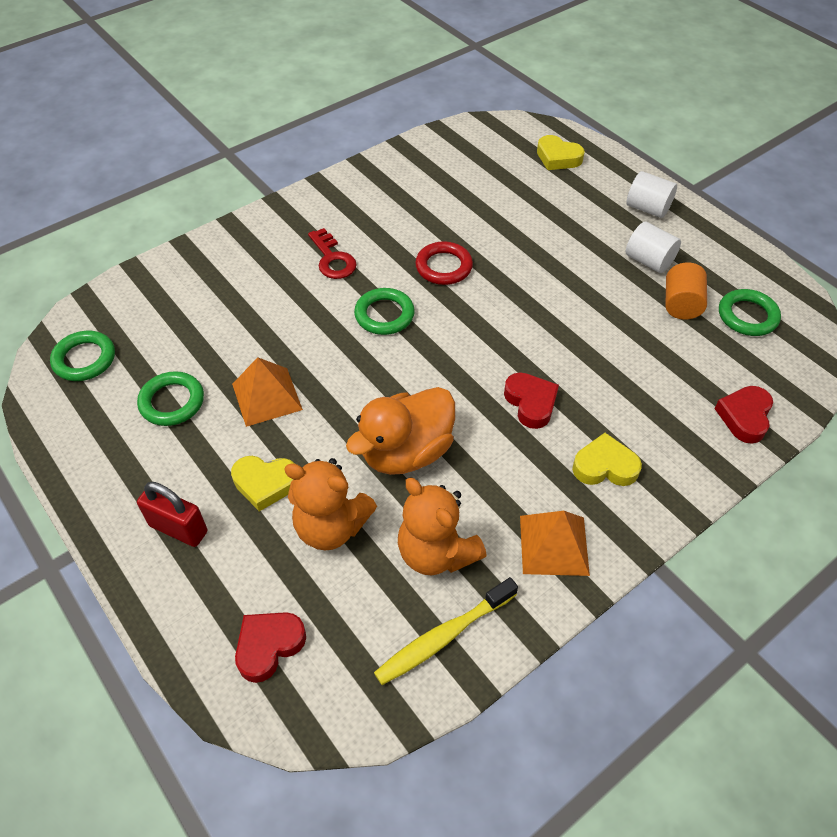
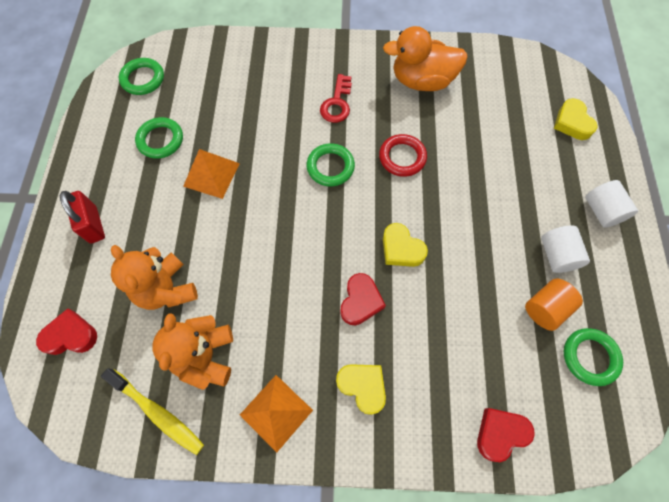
camera: 40 degrees right, 15 degrees up
(265, 484) = (159, 232): yellow heart -> yellow heart (401, 249)
(406, 452) = (252, 274): orange duck -> orange duck (422, 81)
(443, 637) = (158, 413): yellow toothbrush -> yellow toothbrush turned 150 degrees counterclockwise

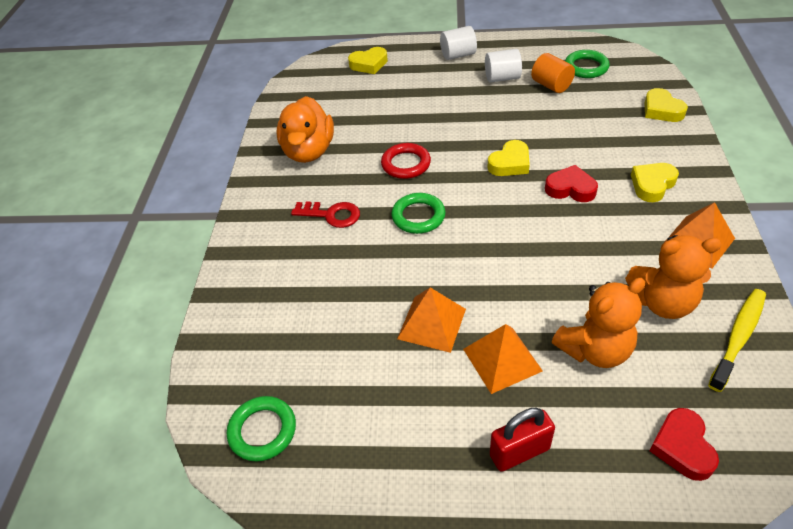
camera: 85 degrees left, 20 degrees down
(160, 140) = (377, 389): green ring -> none
(170, 220) = (502, 360): none -> orange pyramid
(500, 433) = (661, 110): red heart -> yellow heart

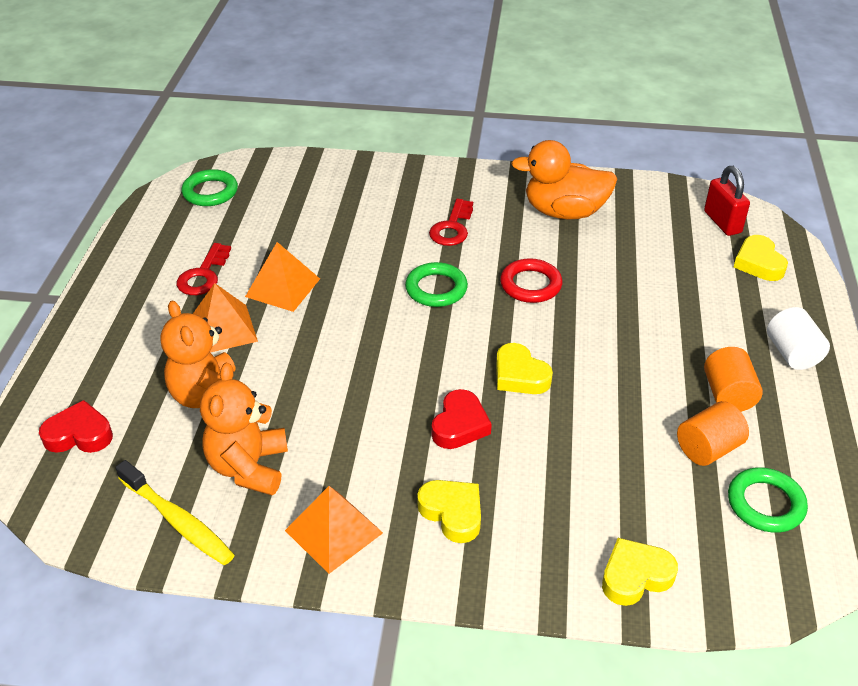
camera: 90 degrees right, 5 degrees down
(421, 398) = (203, 275): none -> red key
(502, 78) = (728, 395): white cylinder -> orange cylinder
(519, 452) = (126, 327): red padlock -> red padlock (722, 222)

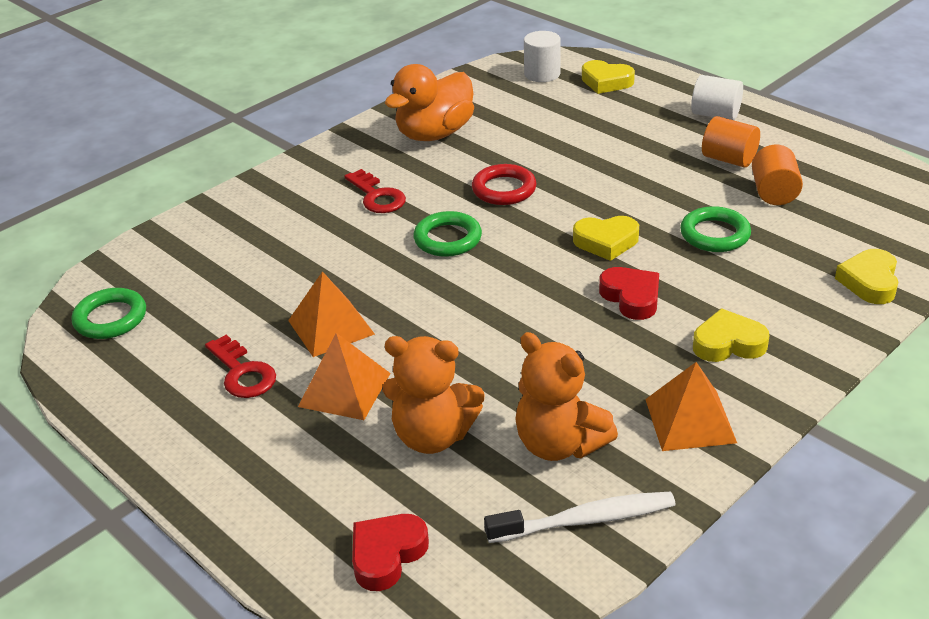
camera: 50 degrees left, 5 degrees down
(178, 521) = (586, 520): yellow toothbrush -> white toothbrush
(722, 222) = (542, 74): red padlock -> white cylinder
(765, 504) = (848, 194): green ring -> green ring (715, 234)

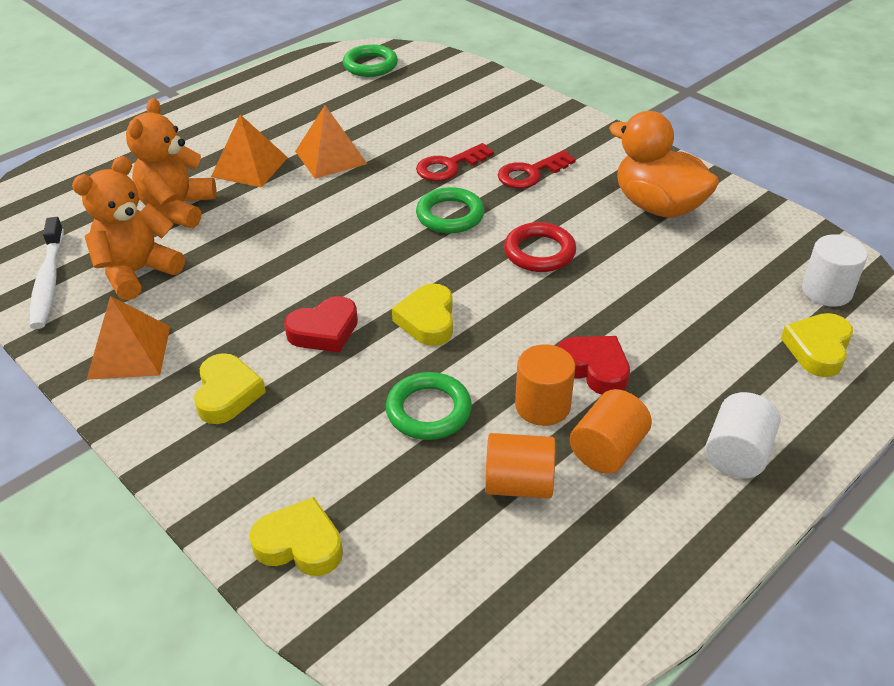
camera: 90 degrees right, 5 degrees up
(242, 373) = (287, 122): red key -> red key (449, 166)
(387, 555) = (70, 190): red heart -> red heart (594, 369)
(693, 185) = (542, 406): none -> orange cylinder

